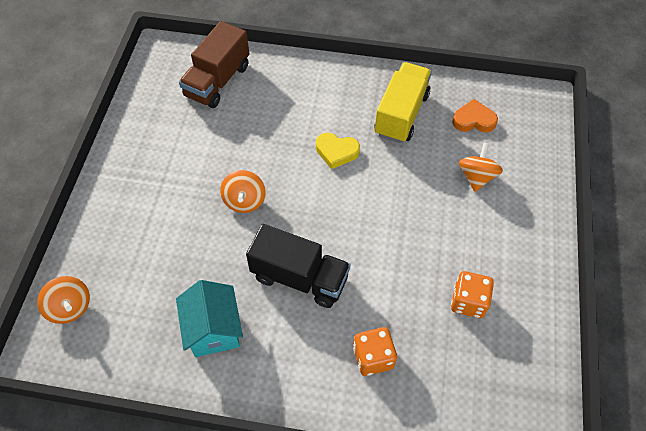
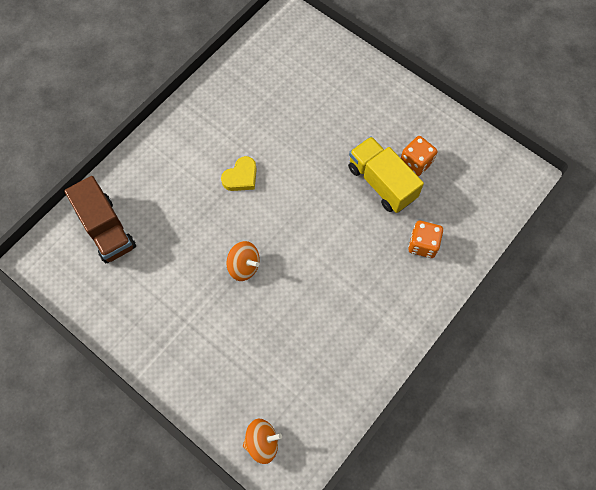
camera: 60 degrees left, 10 degrees up
(213, 329) = (343, 341): turquoise house -> none
(299, 277) = (335, 260): black truck -> none
(401, 114) = (236, 113): yellow truck -> yellow truck (381, 183)
(473, 120) = (274, 69): orange heart -> none
(476, 177) = (323, 97): orange spinning top -> none

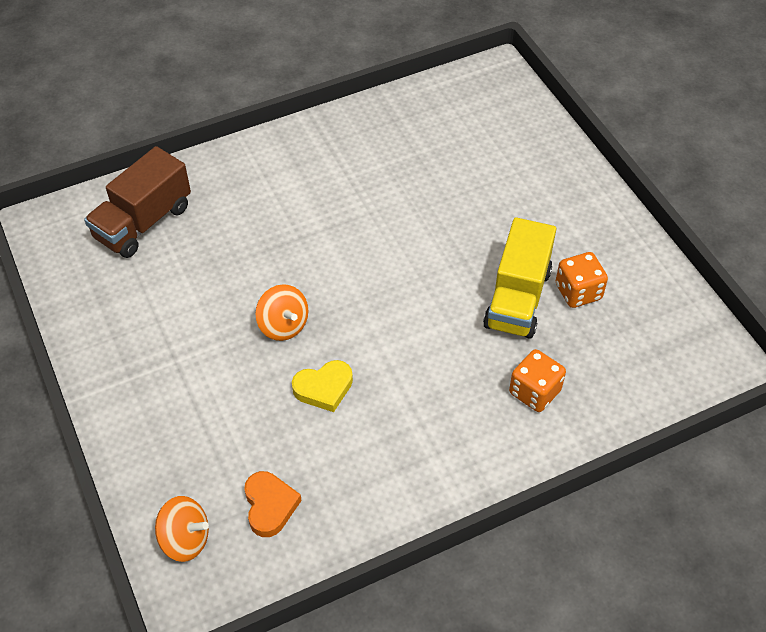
camera: 25 degrees right, 15 degrees down
(106, 229) = (143, 222): brown truck -> brown truck turned 45 degrees clockwise
(241, 177) = (338, 226): yellow heart -> yellow heart (324, 388)
(302, 395) = (270, 506): none -> orange heart
(381, 183) = (517, 298): yellow truck -> yellow truck turned 150 degrees counterclockwise

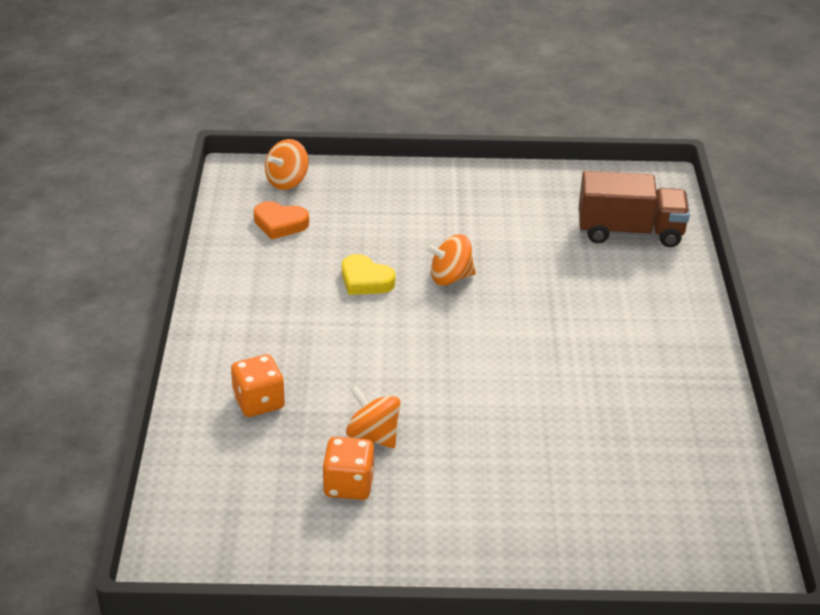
camera: 115 degrees right, 15 degrees down
(143, 222) = (630, 232): brown truck -> brown truck turned 120 degrees clockwise
(324, 388) = (365, 280): yellow heart -> yellow heart turned 60 degrees counterclockwise
(517, 298) = (373, 435): yellow truck -> orange spinning top

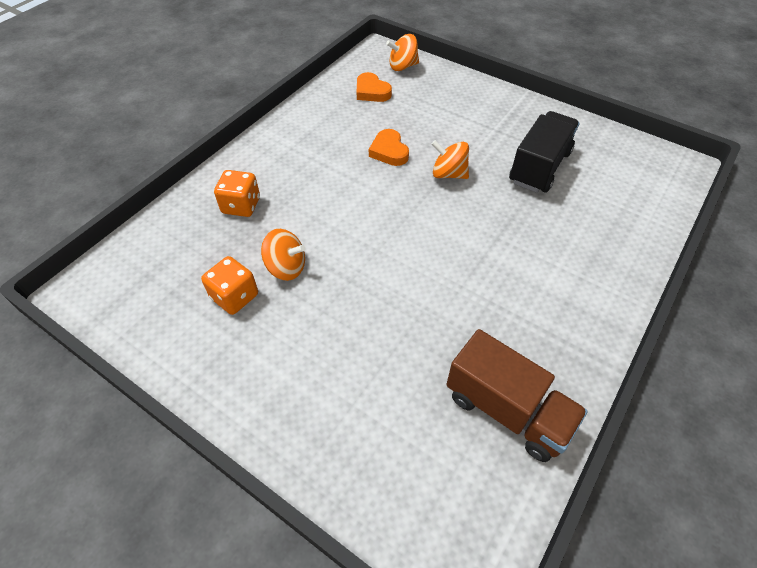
camera: 35 degrees right, 15 degrees up
(365, 280) = (389, 151): yellow heart -> orange heart
(373, 435) = (286, 267): orange spinning top -> orange spinning top turned 120 degrees clockwise
(533, 234) = (539, 167): none -> black truck
(630, 232) = (620, 196): brown truck -> brown truck (507, 409)

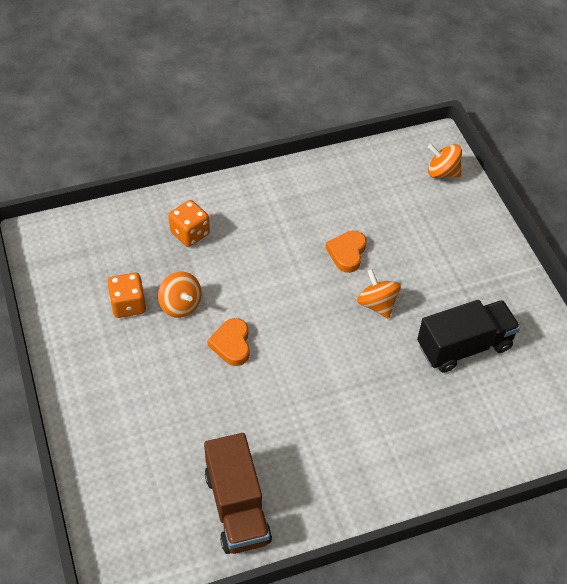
camera: 35 degrees right, 0 degrees up
(372, 92) = (388, 184): orange heart -> orange heart (231, 344)

